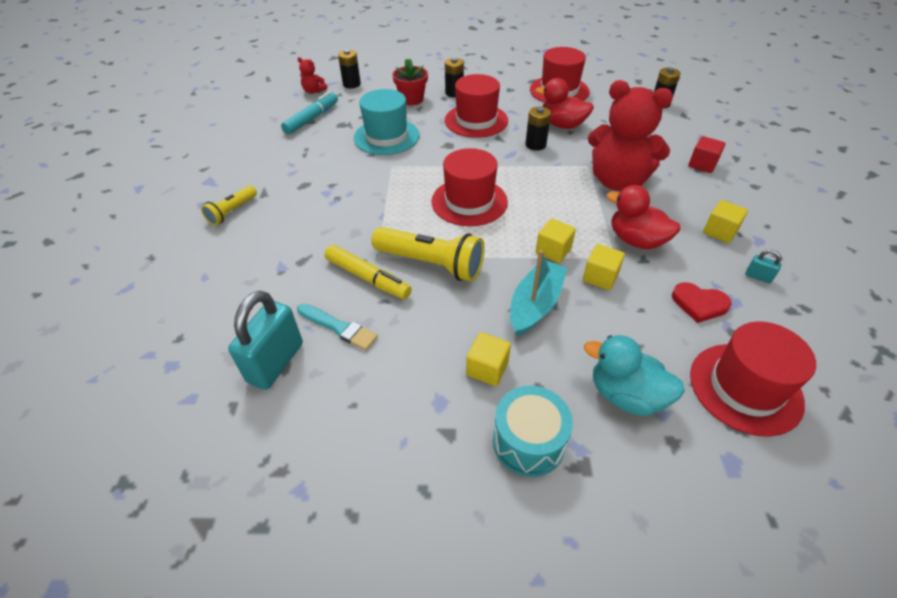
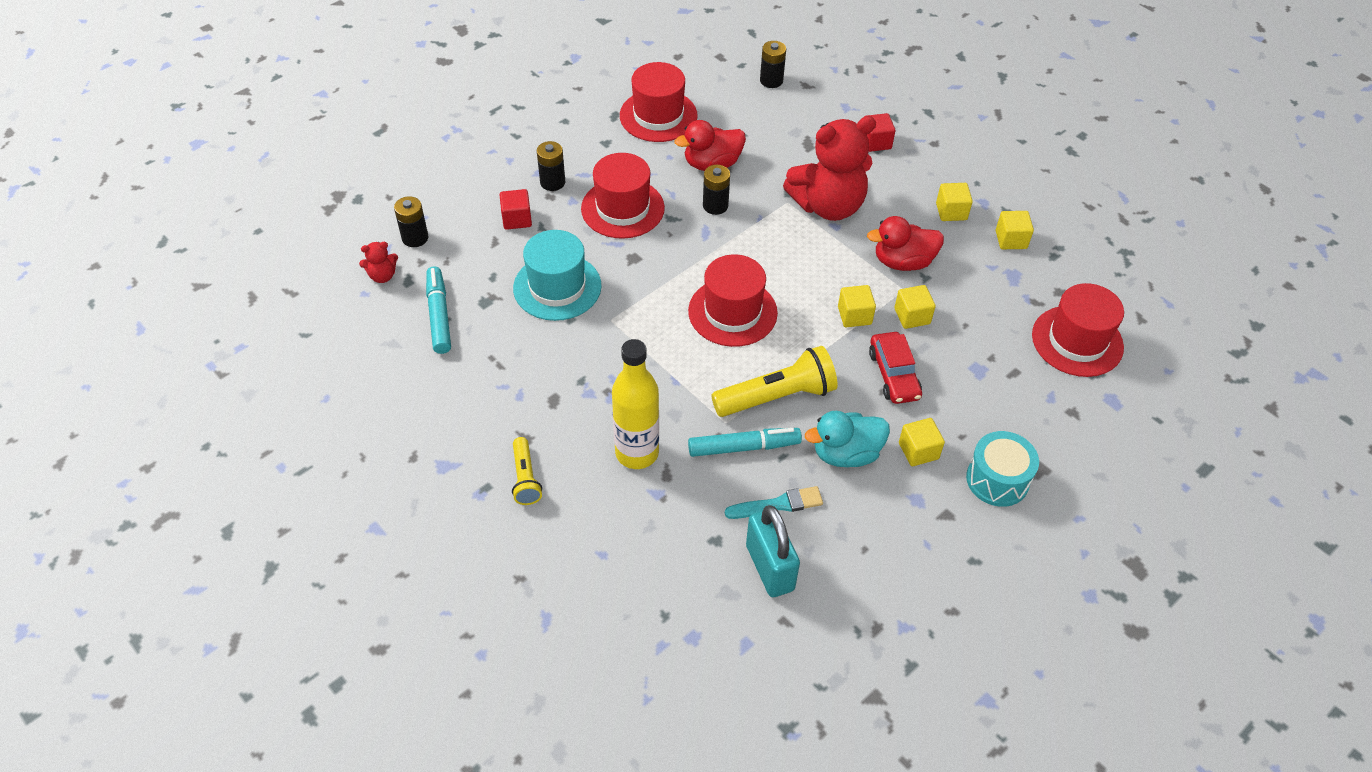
camera: 45 degrees left, 5 degrees up
(304, 238) = (637, 453): none -> yellow bottle
(368, 278) = (744, 447): yellow marker -> turquoise marker
(411, 99) = (517, 219): red flower pot -> red cube
(535, 305) = (894, 375): turquoise boat -> red car
(626, 395) = (1019, 401): turquoise duck -> turquoise duck (846, 454)
(699, 304) = (996, 292): red heart -> none
(758, 277) = (1011, 240): turquoise padlock -> yellow cube

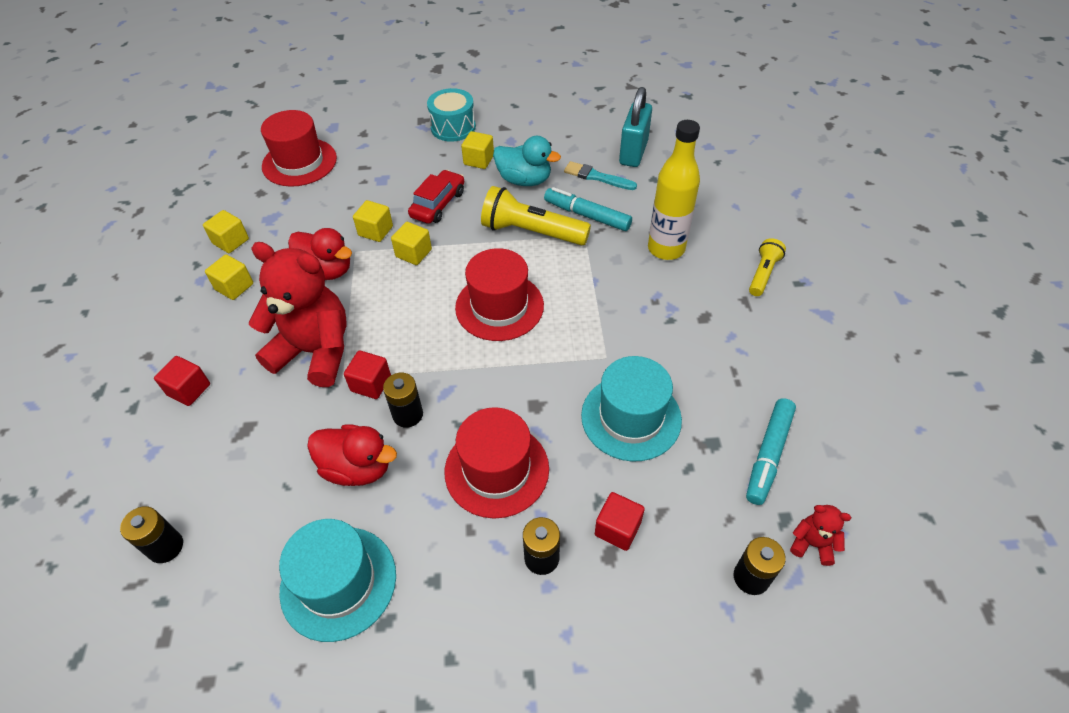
camera: 140 degrees left, 0 degrees up
(658, 116) = (338, 582): red hat -> turquoise hat
(763, 209) = (371, 384): none -> red cube

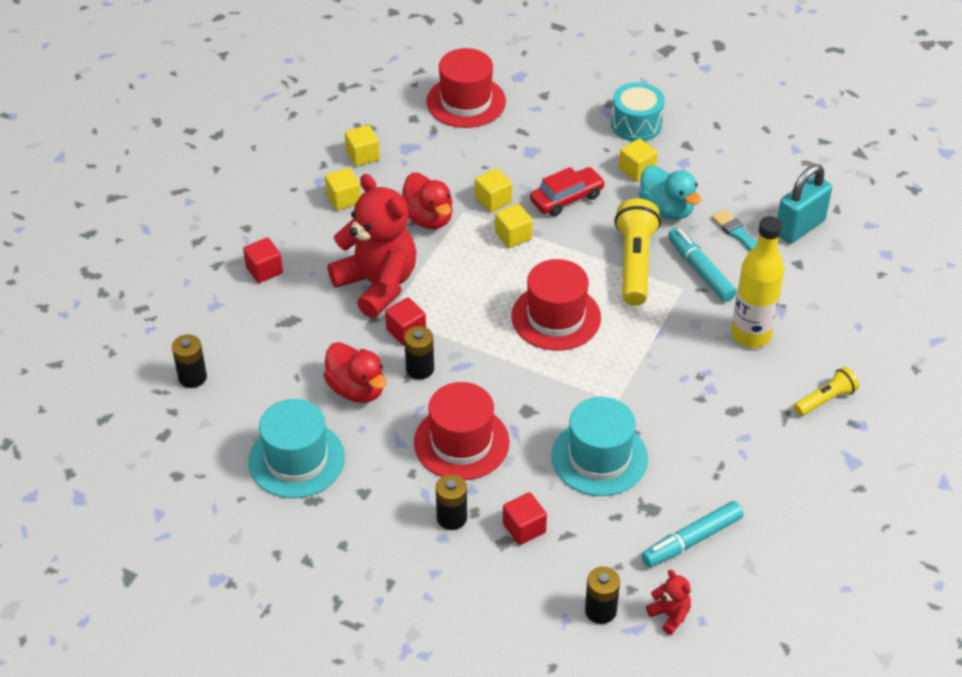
camera: 30 degrees right, 5 degrees down
(531, 232) = (635, 263): yellow flashlight -> yellow flashlight turned 45 degrees clockwise

